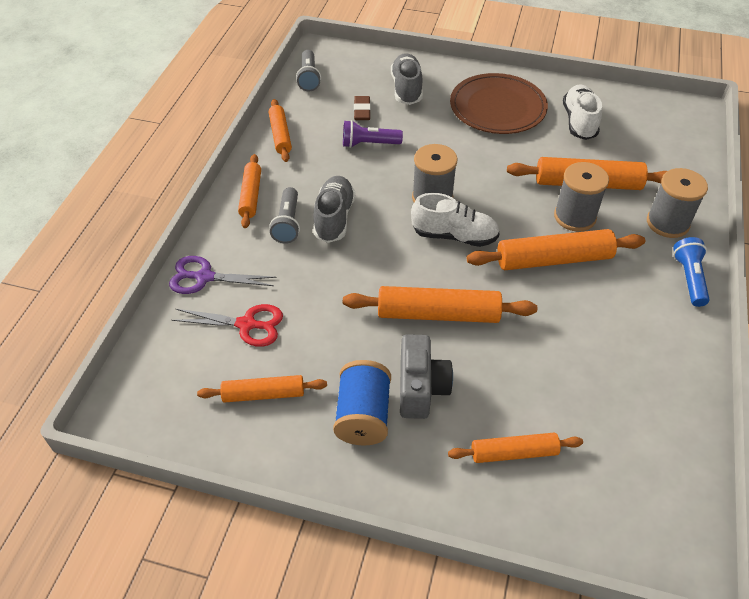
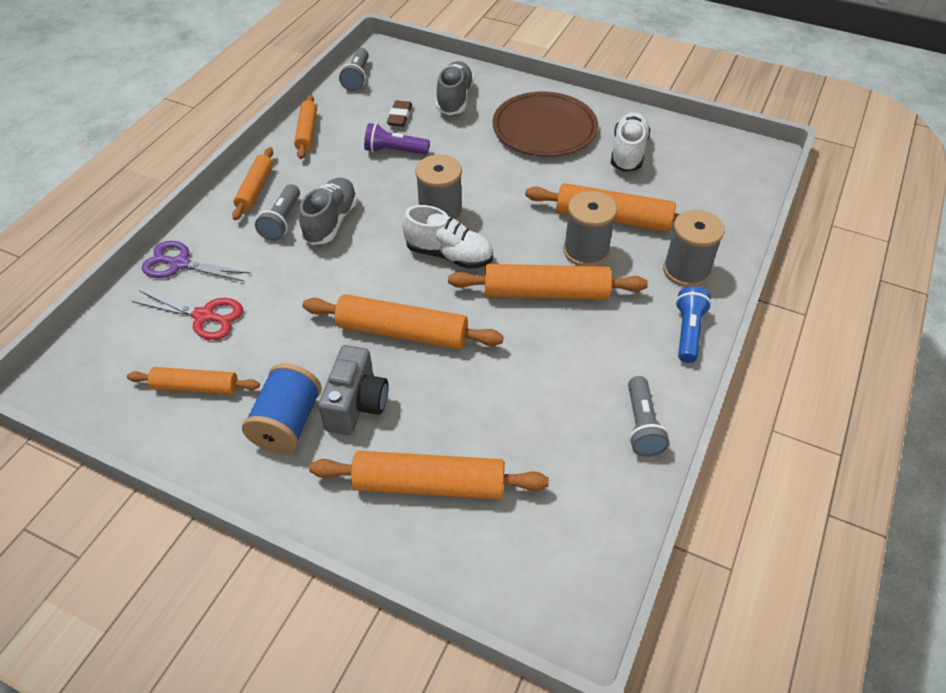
camera: 10 degrees right, 0 degrees up
(514, 453) = (429, 484): orange rolling pin -> orange rolling pin, size x1.62
(680, 369) = (642, 425): none -> grey flashlight

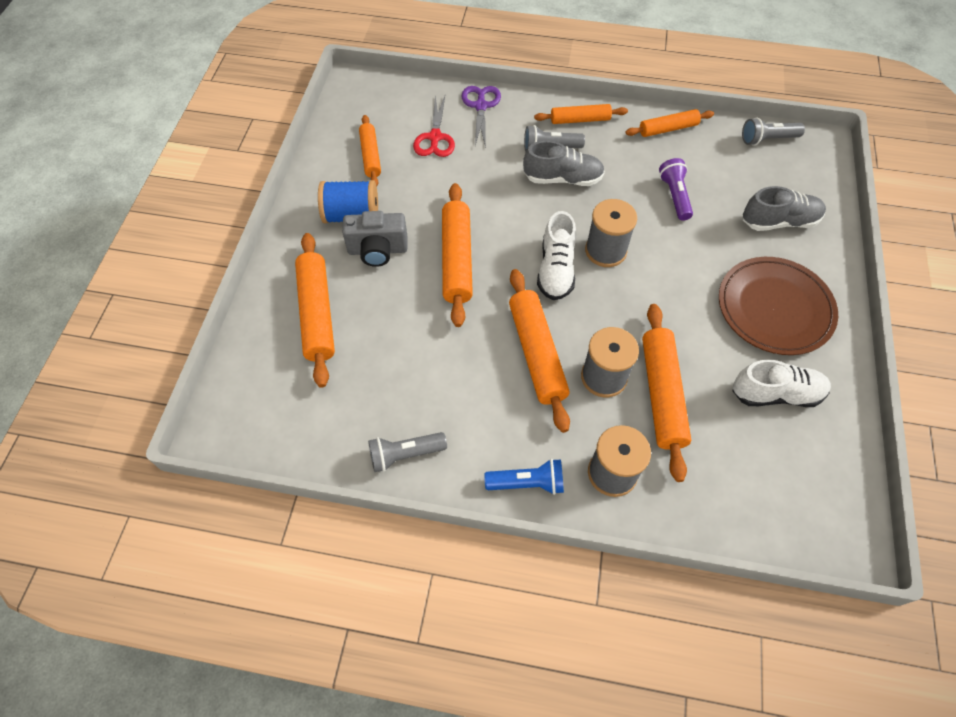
camera: 75 degrees right, 10 degrees up
(400, 116) = (726, 186): brown eraser -> none

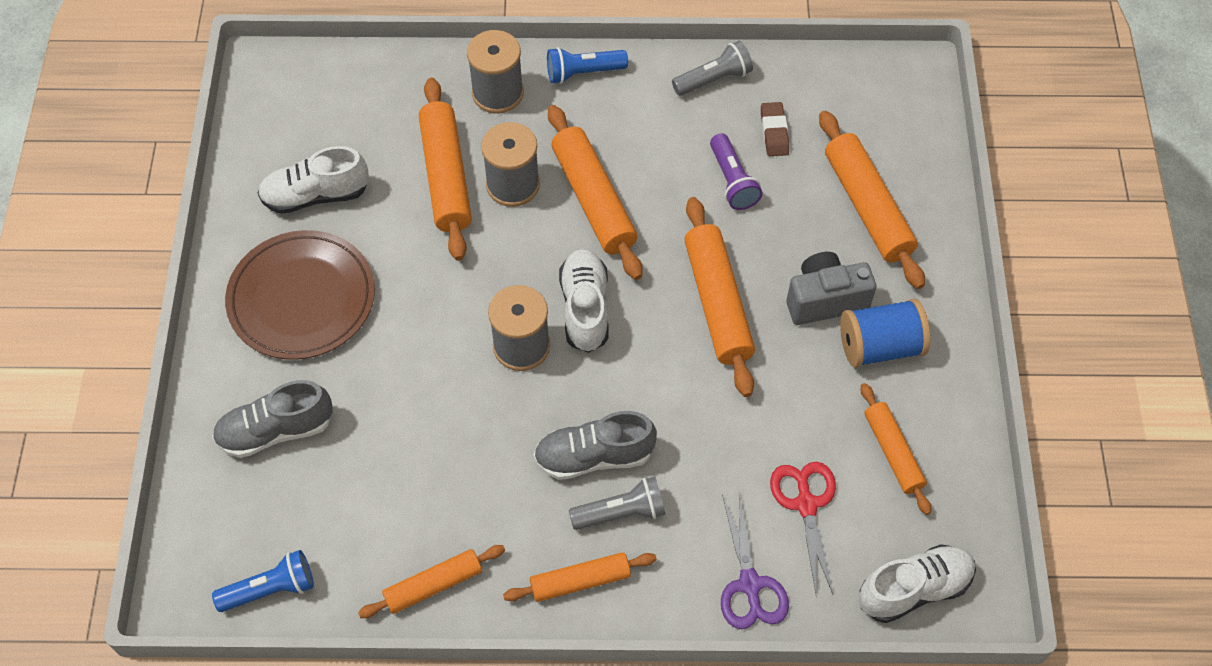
camera: 170 degrees right, 0 degrees up
(368, 391) = (774, 132): none -> brown eraser
(388, 92) = (914, 589): none -> white shoe
(674, 196) = (425, 452): purple flashlight -> purple flashlight (732, 181)
(767, 139) = (270, 589): grey flashlight -> blue flashlight

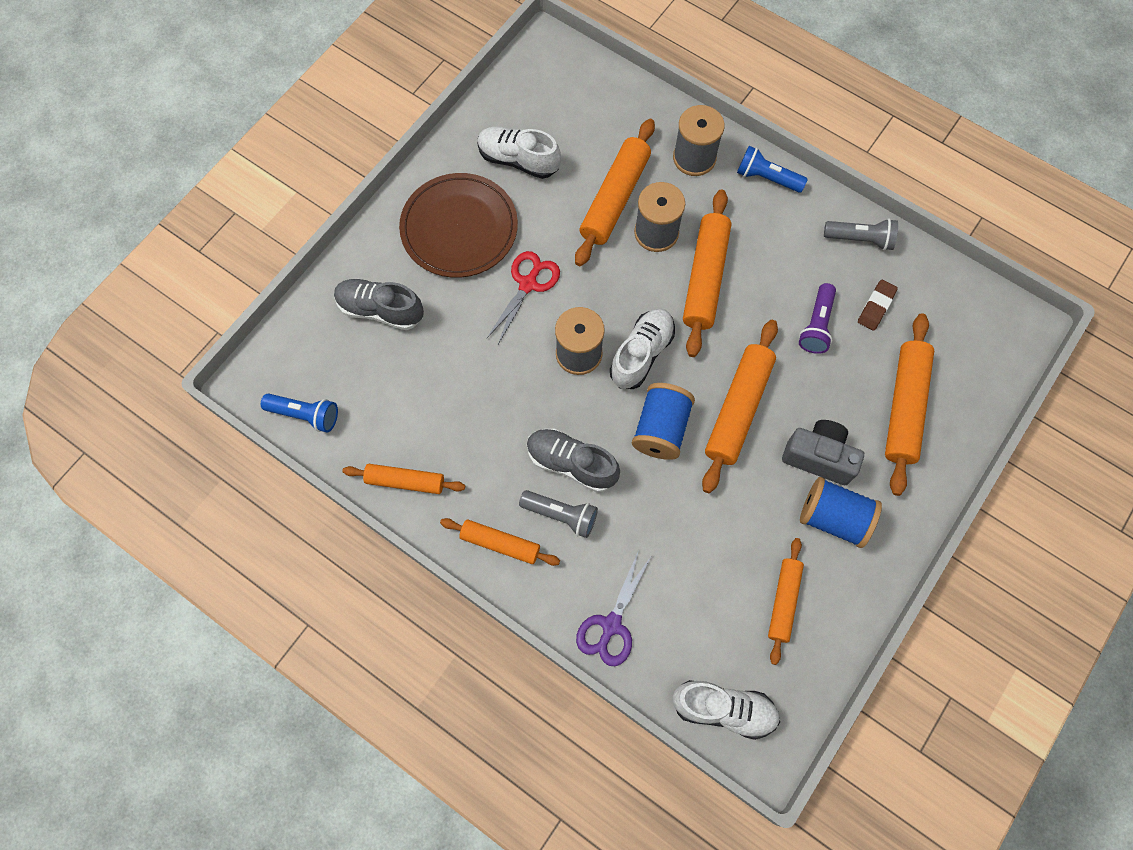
camera: 35 degrees right, 10 degrees up
(657, 367) = (661, 429): none -> blue spool
(806, 504) = (692, 596): red scissors -> red scissors (528, 284)

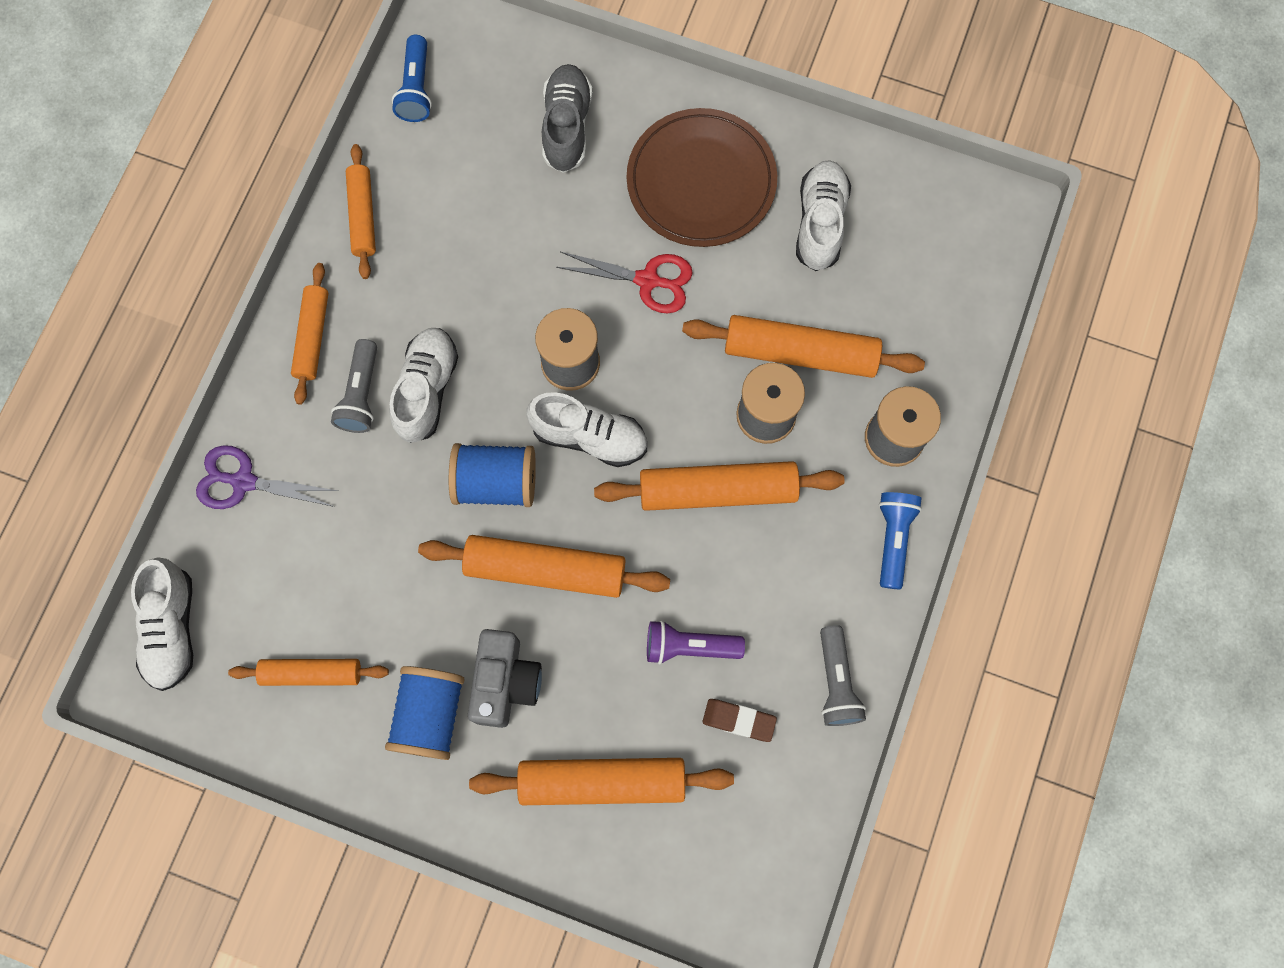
camera: 75 degrees right, 5 degrees up
(571, 464) = (427, 390): grey shoe -> white shoe

